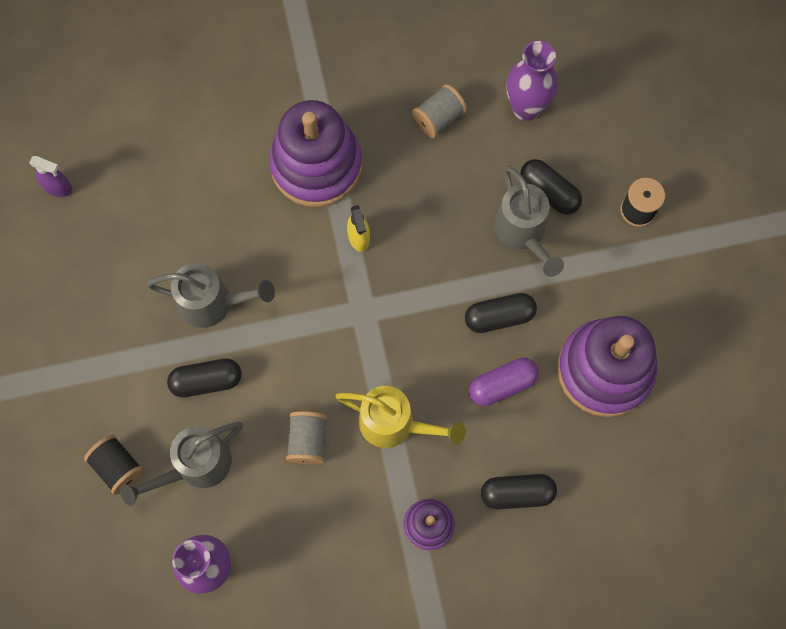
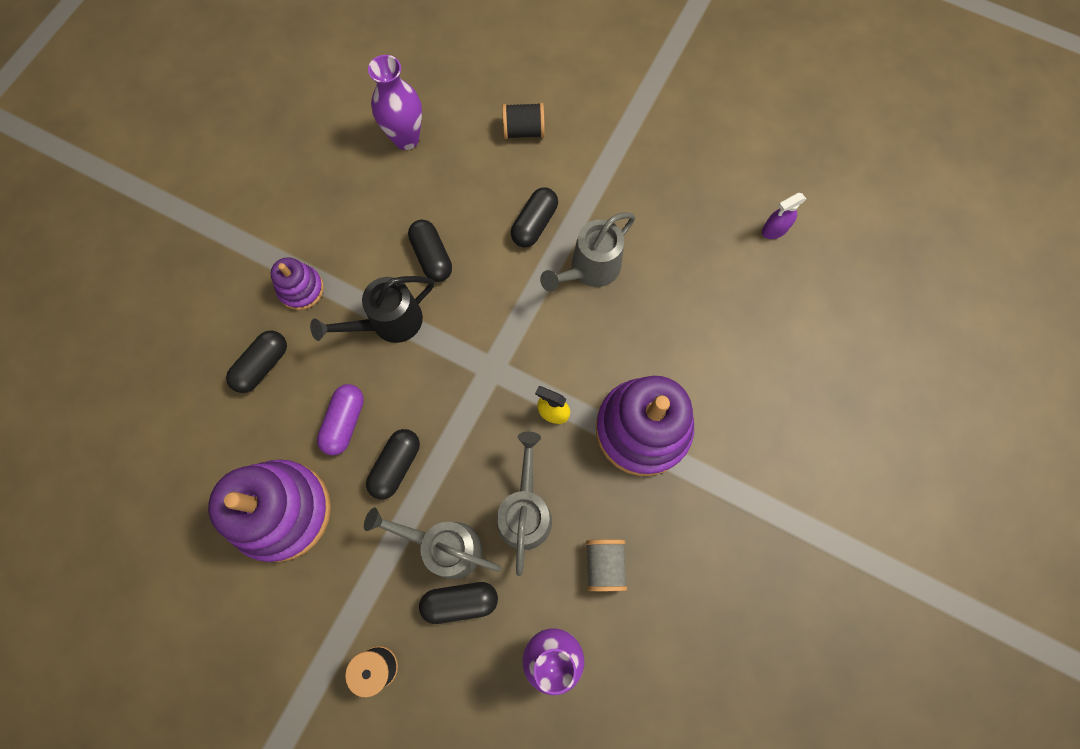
camera: 130 degrees right, 0 degrees up
(195, 466) = (481, 175): grey watering can -> grey watering can (525, 511)
(308, 441) = (432, 257): grey spool -> black capsule
(395, 424) = (388, 323): yellow watering can -> black watering can

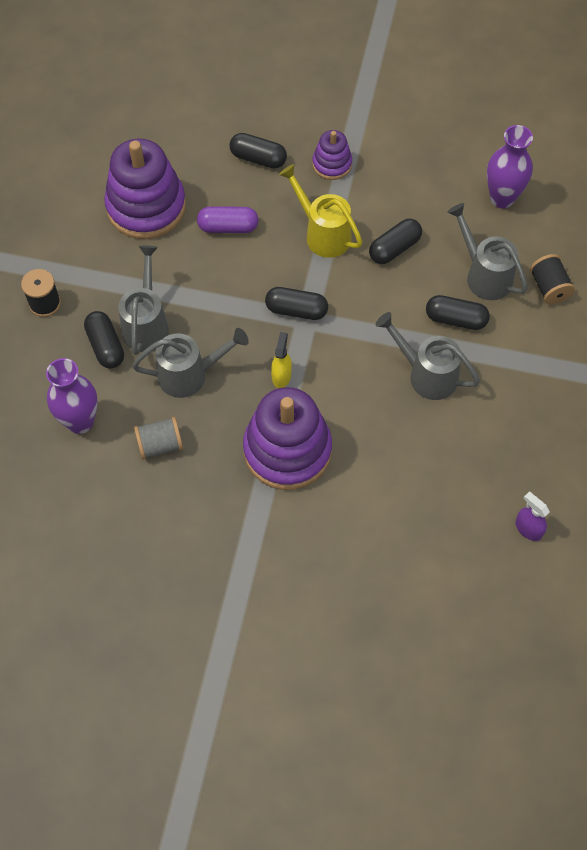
camera: 75 degrees right, 10 degrees down
(388, 323) = (323, 233): black watering can -> yellow watering can
(396, 466) = (202, 272): black capsule -> black capsule (296, 310)
(491, 182) = (484, 275): none -> grey watering can

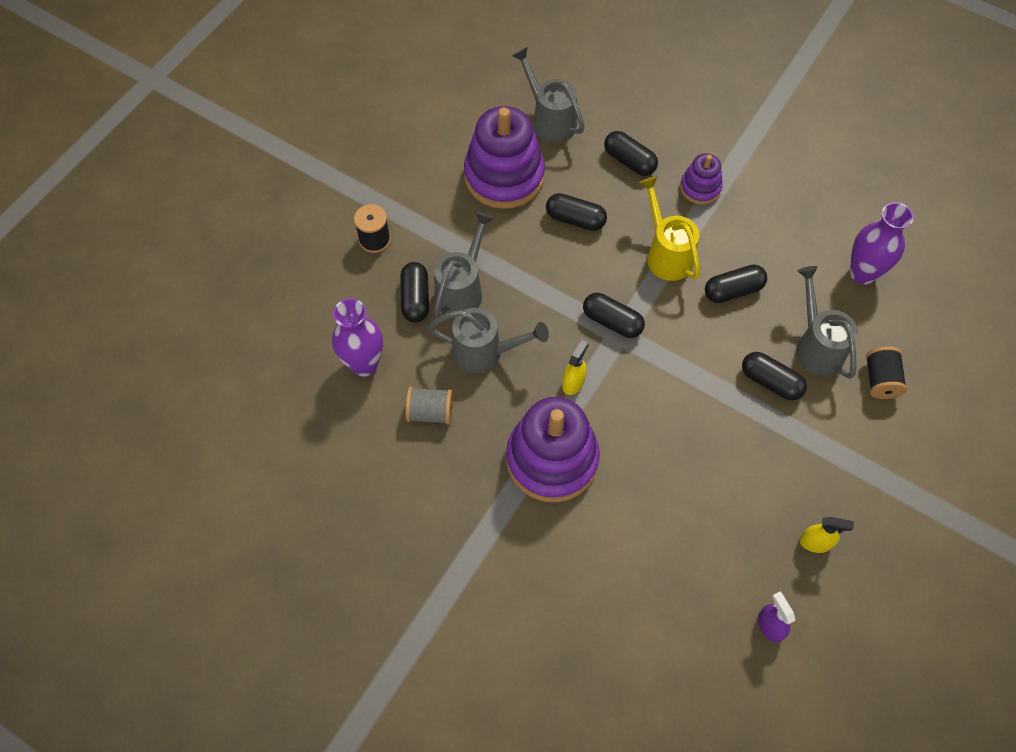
camera: 20 degrees right, 0 degrees up
(228, 227) = (575, 219): purple capsule -> black capsule
(426, 374) = (720, 428): grey watering can -> grey watering can (550, 120)
(542, 445) = (815, 542): none -> yellow spray bottle

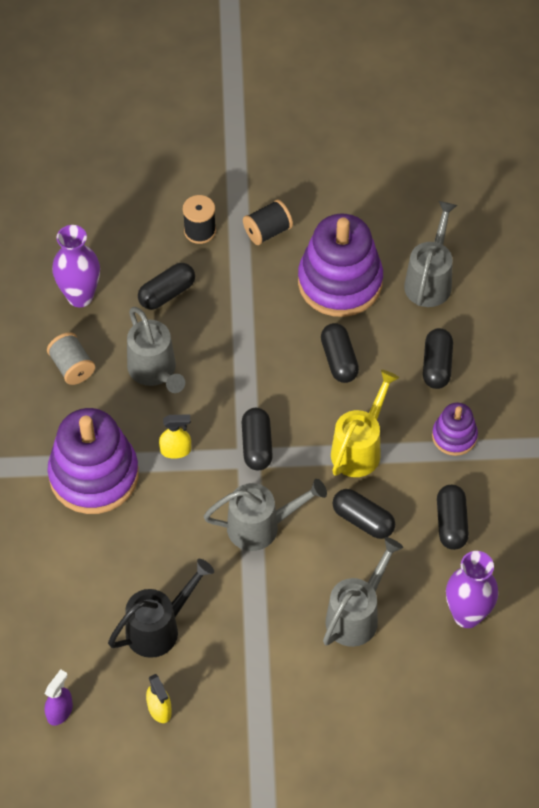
camera: 55 degrees right, 5 degrees down
(462, 289) = (201, 320): grey watering can -> grey watering can (261, 526)
(736, 496) = (159, 628): none -> black watering can
(770, 382) = (291, 597): black capsule -> black capsule (451, 523)
(880, 380) = (361, 684): black spool -> black spool (267, 231)

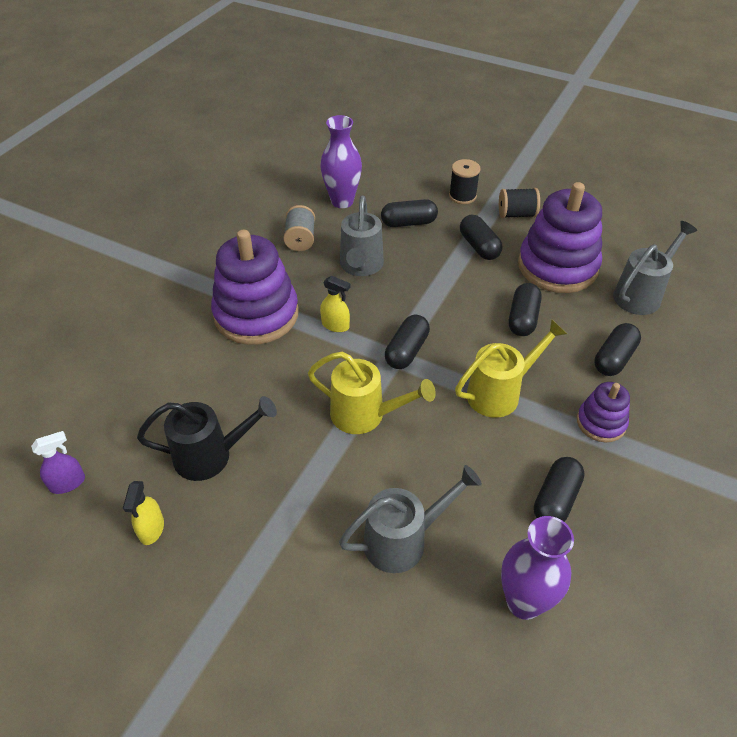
camera: 30 degrees right, 10 degrees down
(261, 526) = (365, 415): grey watering can -> yellow watering can
(363, 520) = (465, 454): black capsule -> black capsule (479, 246)

